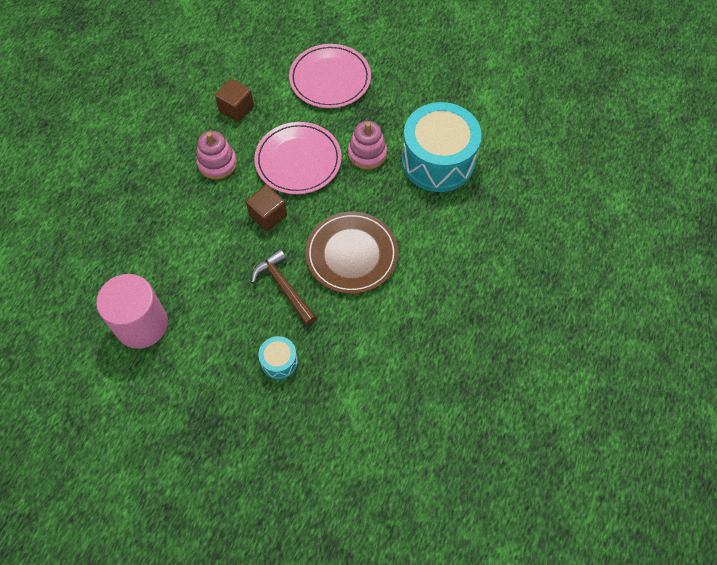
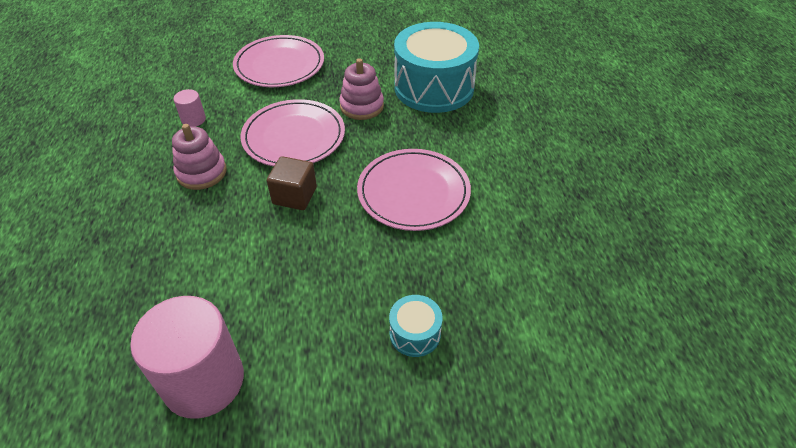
camera: 30 degrees left, 15 degrees down
(236, 109) = (193, 119): brown cube -> pink cylinder
(284, 287) = (362, 254): brown hammer -> none
(351, 254) = (413, 192): brown plate -> pink plate

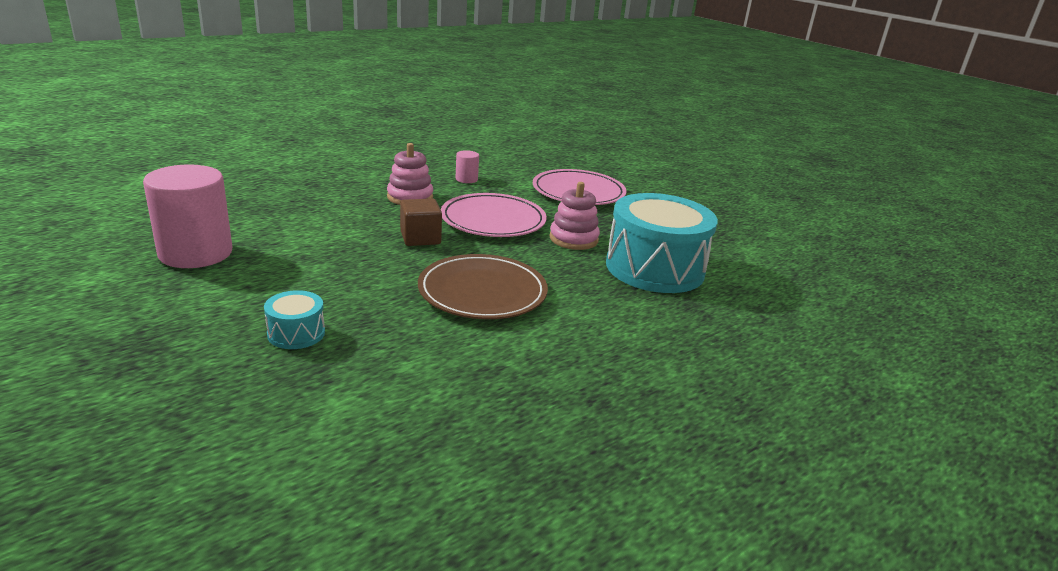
camera: 55 degrees right, 20 degrees down
(413, 192) = (482, 292): pink plate -> brown plate

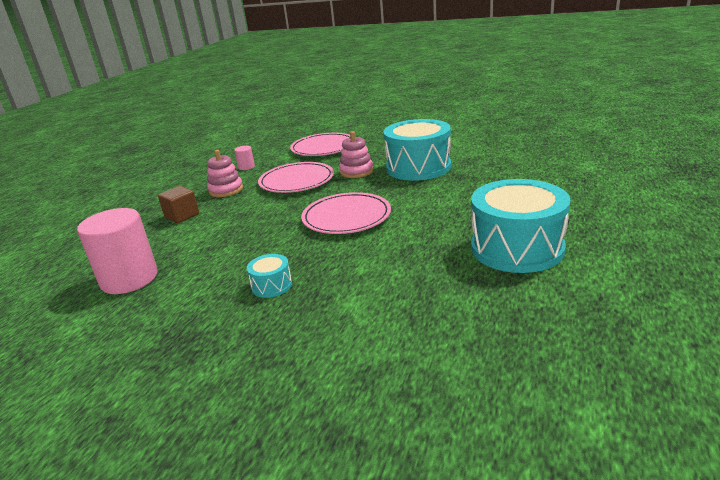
camera: 25 degrees left, 0 degrees up
(420, 238) = (268, 207): brown cube -> brown cube (182, 216)
(482, 292) = (346, 217): brown plate -> pink plate
(624, 447) = (517, 248): none -> turquoise drum

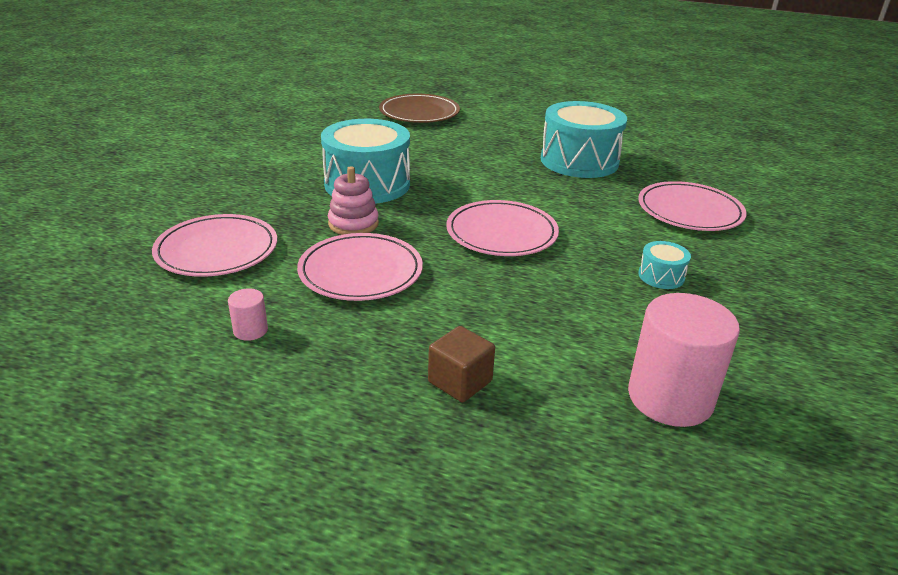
camera: 95 degrees left, 5 degrees up
(226, 190) = (361, 343): pink stacking toy -> none
(405, 314) = (689, 211): none -> pink plate
(591, 166) = (419, 113): none -> brown plate

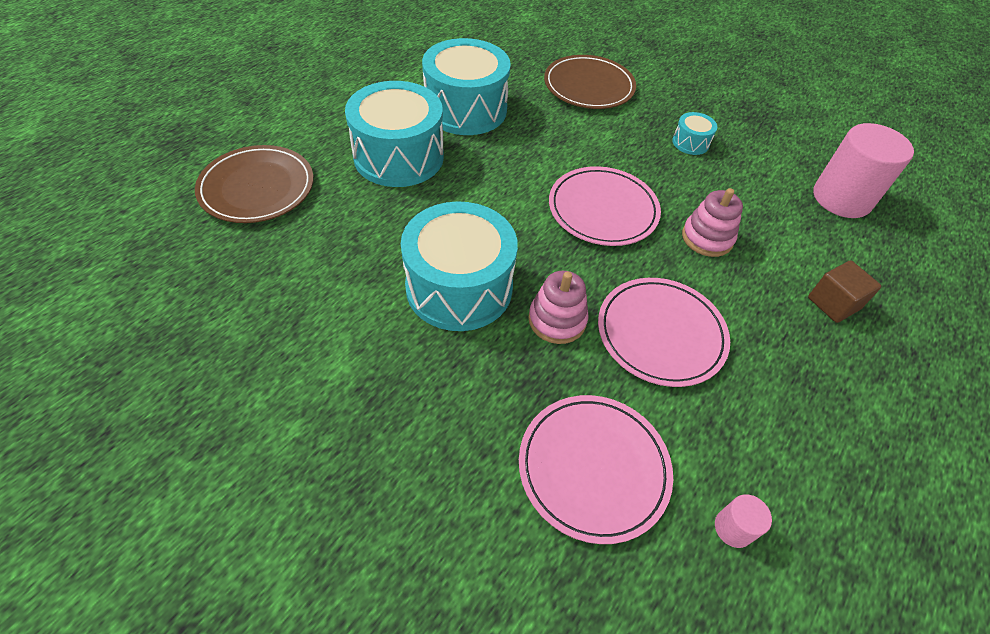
camera: 75 degrees left, 20 degrees up
(250, 330) = (764, 447): pink cylinder -> pink cylinder (733, 528)
(491, 146) = (398, 156): none -> turquoise drum
(506, 292) = (707, 238): none -> pink stacking toy
(689, 211) = (589, 86): pink plate -> brown plate

